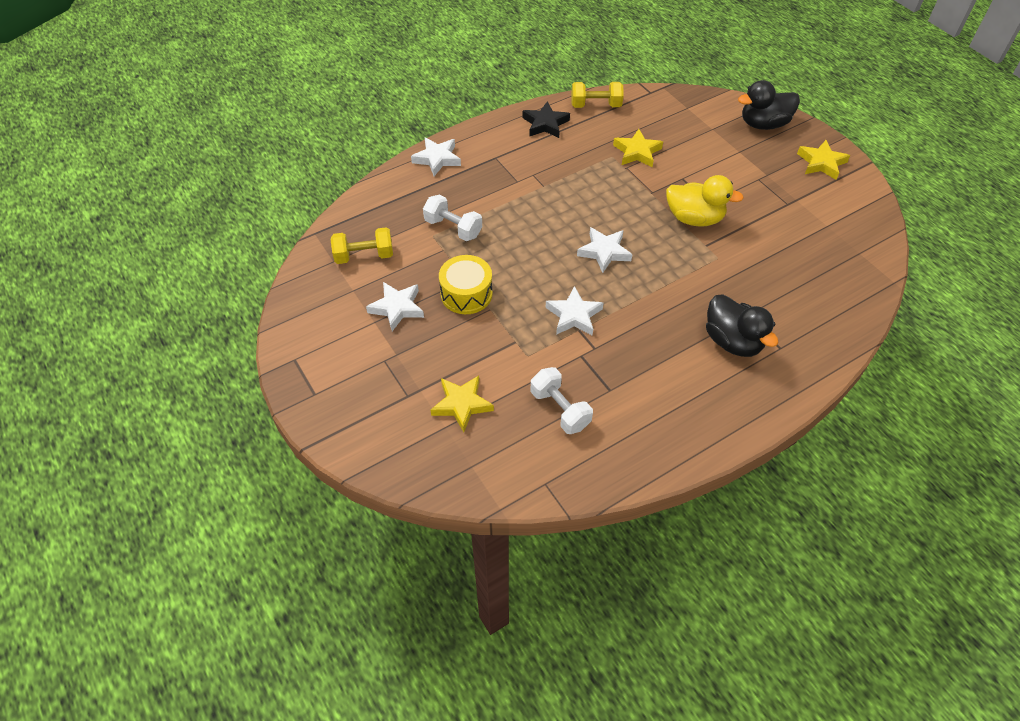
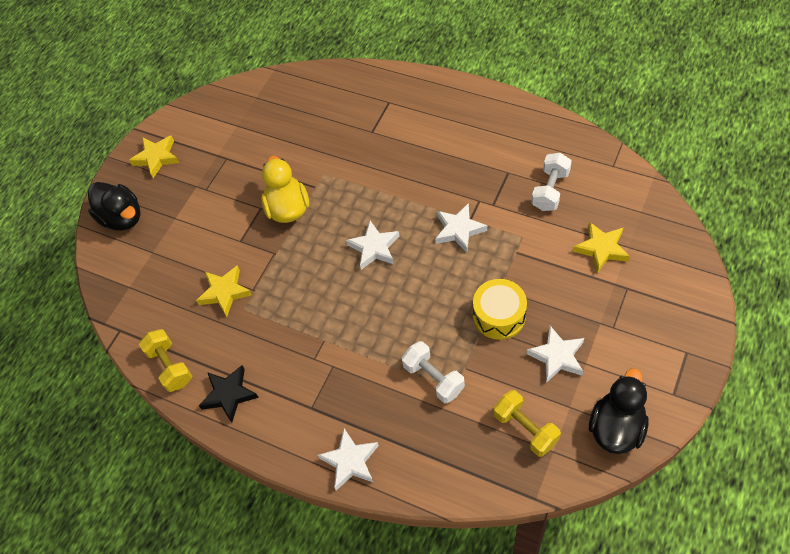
camera: 115 degrees left, 5 degrees up
(453, 228) = (433, 378): white dumbbell -> white dumbbell turned 45 degrees counterclockwise
(732, 341) = (404, 128): black duck -> black duck (616, 427)

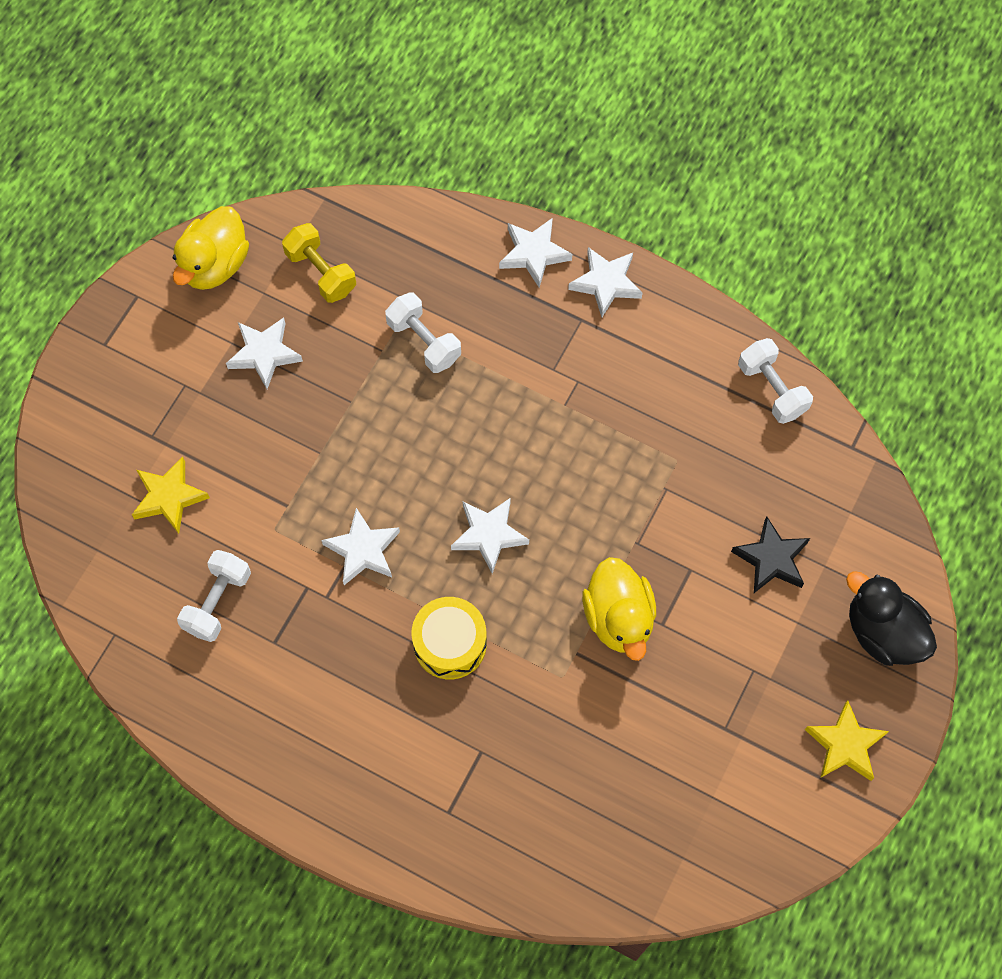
camera: 175 degrees right, 10 degrees up
(170, 366) = (772, 389): yellow dumbbell -> white dumbbell
(225, 292) = (706, 488): yellow star -> none
(229, 394) = (688, 345): black star -> black star (771, 559)
(291, 440) = (606, 283): none -> white star
(499, 316) = (328, 415): yellow drum -> yellow drum (450, 643)
(616, 427) = (215, 265): black duck -> yellow duck

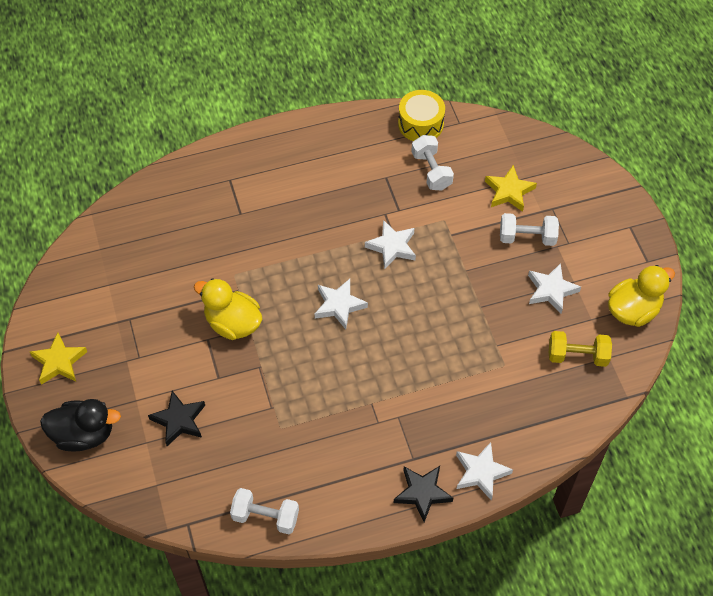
camera: 135 degrees right, 10 degrees down
(215, 265) = (633, 310): yellow duck -> yellow duck turned 75 degrees clockwise
(424, 341) = (481, 369): white dumbbell -> white dumbbell (527, 237)
(450, 643) = (304, 243): yellow drum -> yellow drum (420, 124)
(606, 283) = (422, 493): white star -> black star

